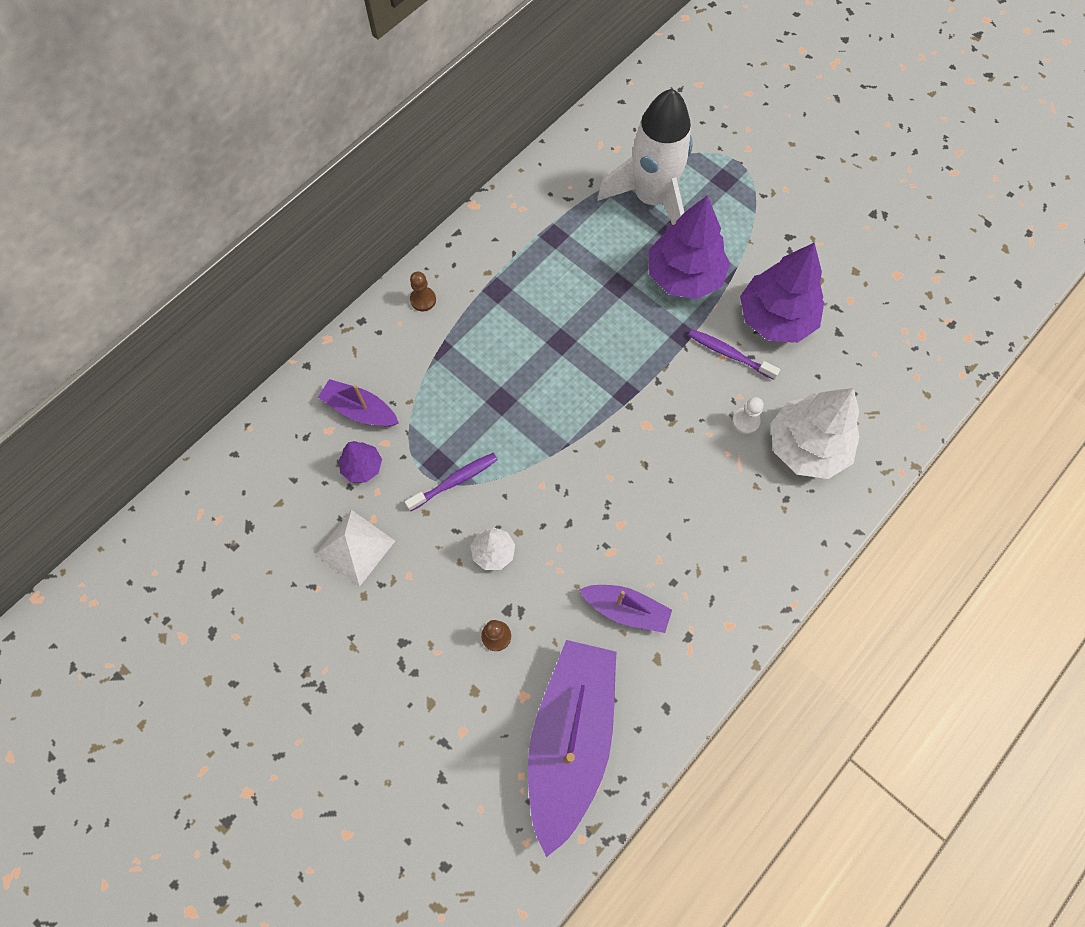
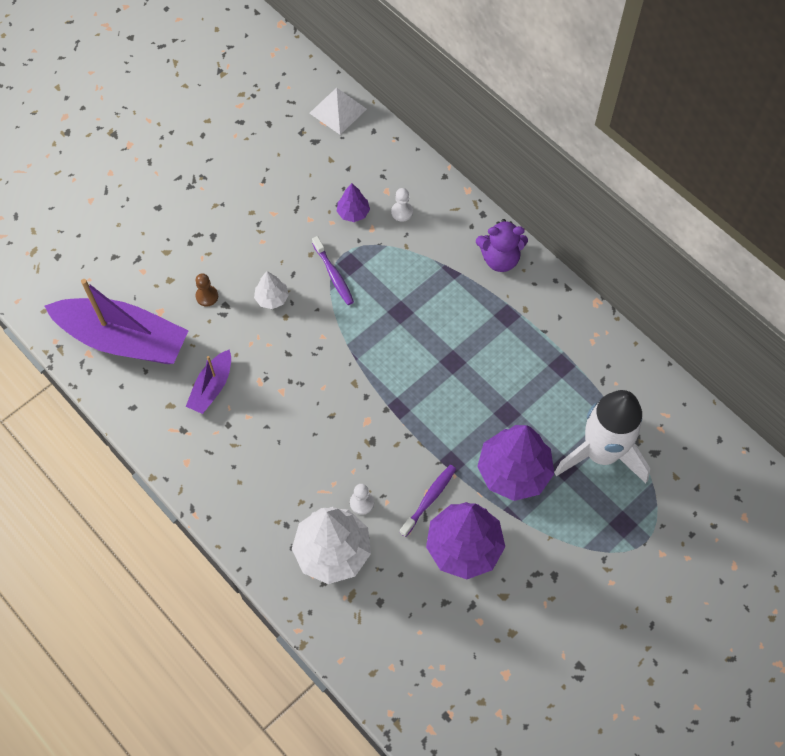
camera: 95 degrees right, 5 degrees down
(355, 547) = (289, 207): white pyramid -> white pyramid (338, 111)
(360, 410) = (402, 212): purple boat -> white pawn
(423, 300) = (500, 259): brown pawn -> purple teddy bear

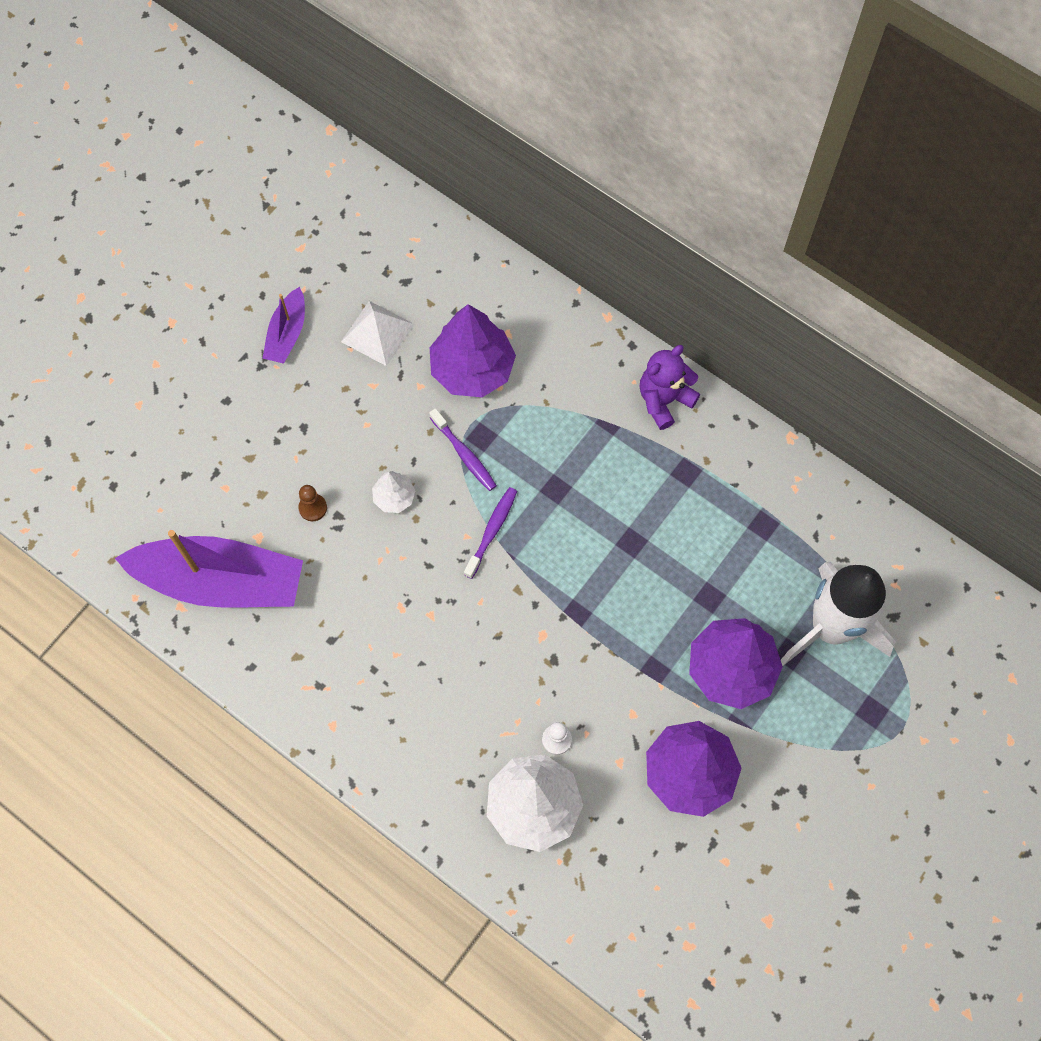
camera: 10 degrees left, 5 degrees up
(212, 387) = (344, 625): purple boat -> purple boat (287, 333)
(338, 111) = (426, 236): white pyramid -> white pyramid (377, 333)
(353, 213) = (472, 369): purple tree -> purple tree, size x2.04
(402, 212) = (532, 358): white pawn -> none
(429, 499) = (637, 721): purple toothbrush -> purple toothbrush (492, 531)
(500, 259) = (664, 400): purple teddy bear -> purple teddy bear turned 150 degrees clockwise

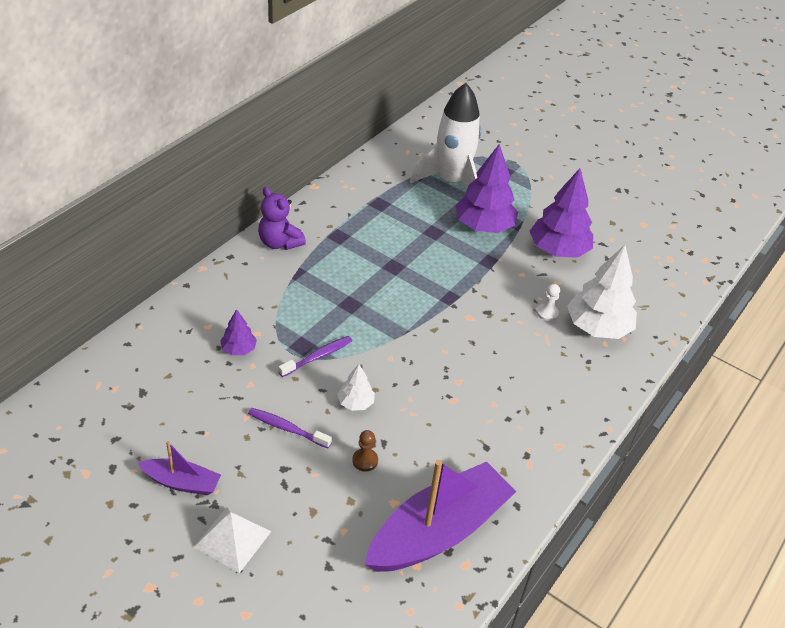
camera: 95 degrees left, 25 degrees down
(221, 581) = (438, 531): purple boat -> purple boat turned 45 degrees clockwise
(377, 333) = (192, 413): white pyramid -> white pyramid (233, 539)
(472, 369) = (238, 349): purple tree -> purple tree, size x0.49
(492, 531) = (385, 342): purple toothbrush -> purple toothbrush (287, 428)

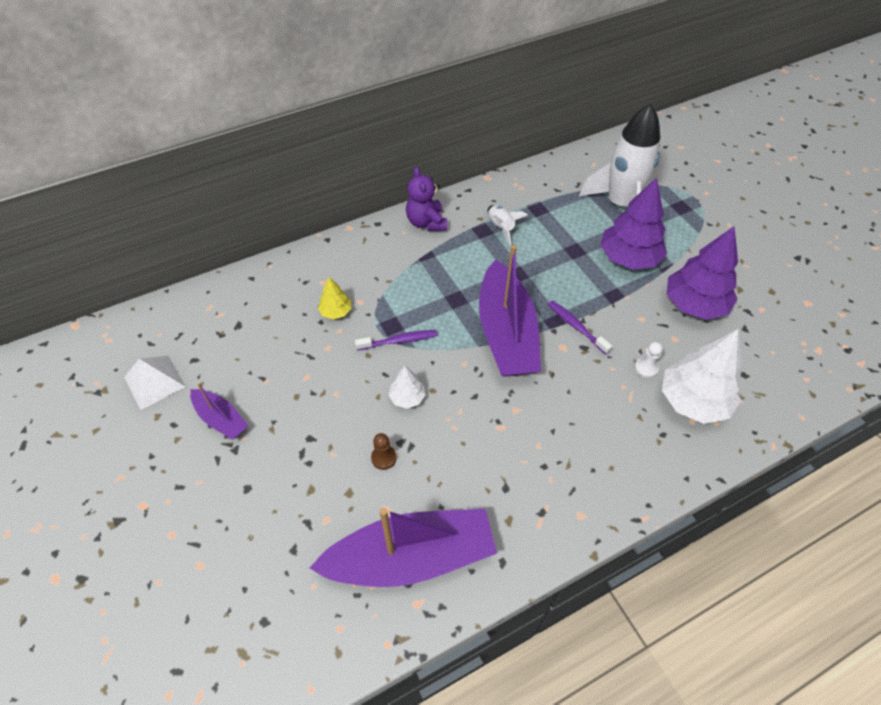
camera: 30 degrees right, 10 degrees up
(233, 539) = (230, 488): white pyramid -> white pyramid (154, 382)
(238, 349) = (336, 312): purple tree -> yellow tree
(287, 428) = (334, 400): purple toothbrush -> purple toothbrush (576, 326)
(355, 229) = (501, 227): none -> white rocket
(413, 320) = (506, 333): none -> purple boat

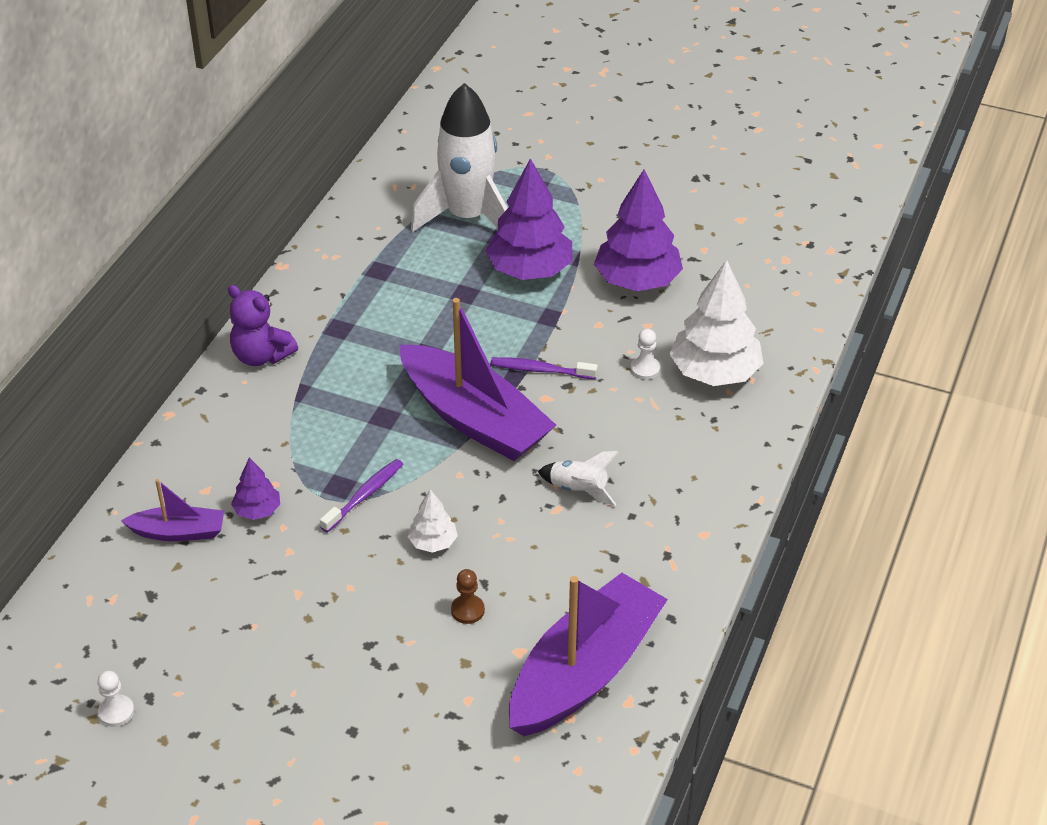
camera: 40 degrees left, 10 degrees down
(154, 382) = (116, 712): white pyramid -> white pawn
(221, 419) = (245, 693): purple boat -> purple boat (178, 532)
(336, 312) = (257, 510): yellow tree -> purple tree
(501, 227) = (357, 314): white rocket -> white rocket (579, 489)

